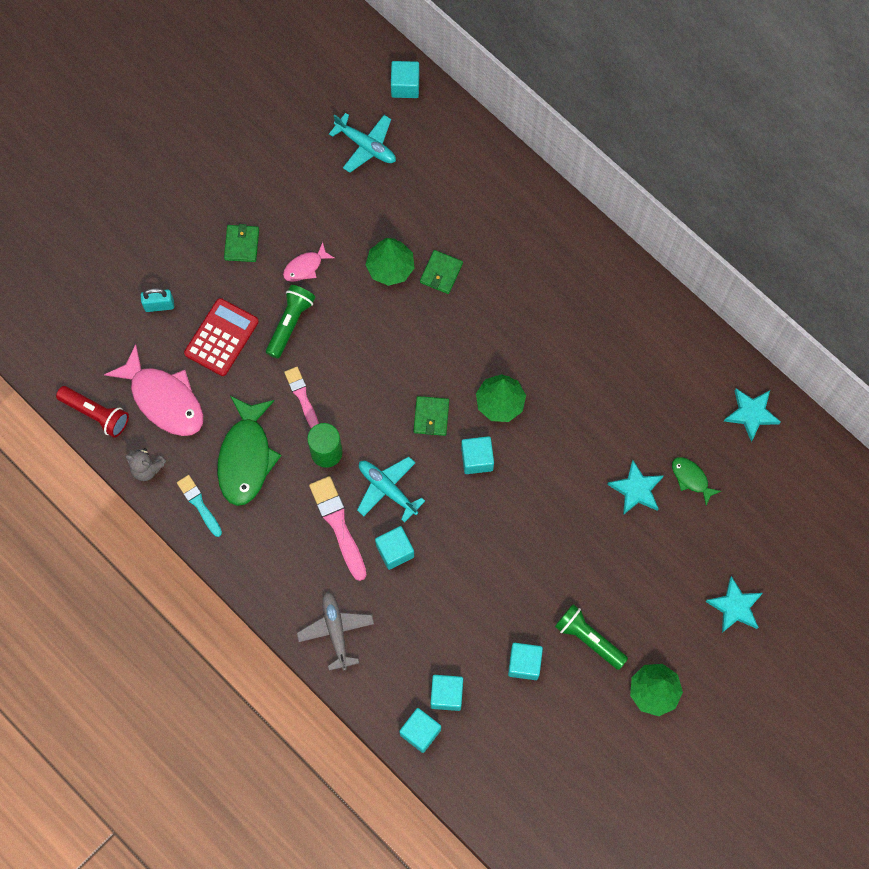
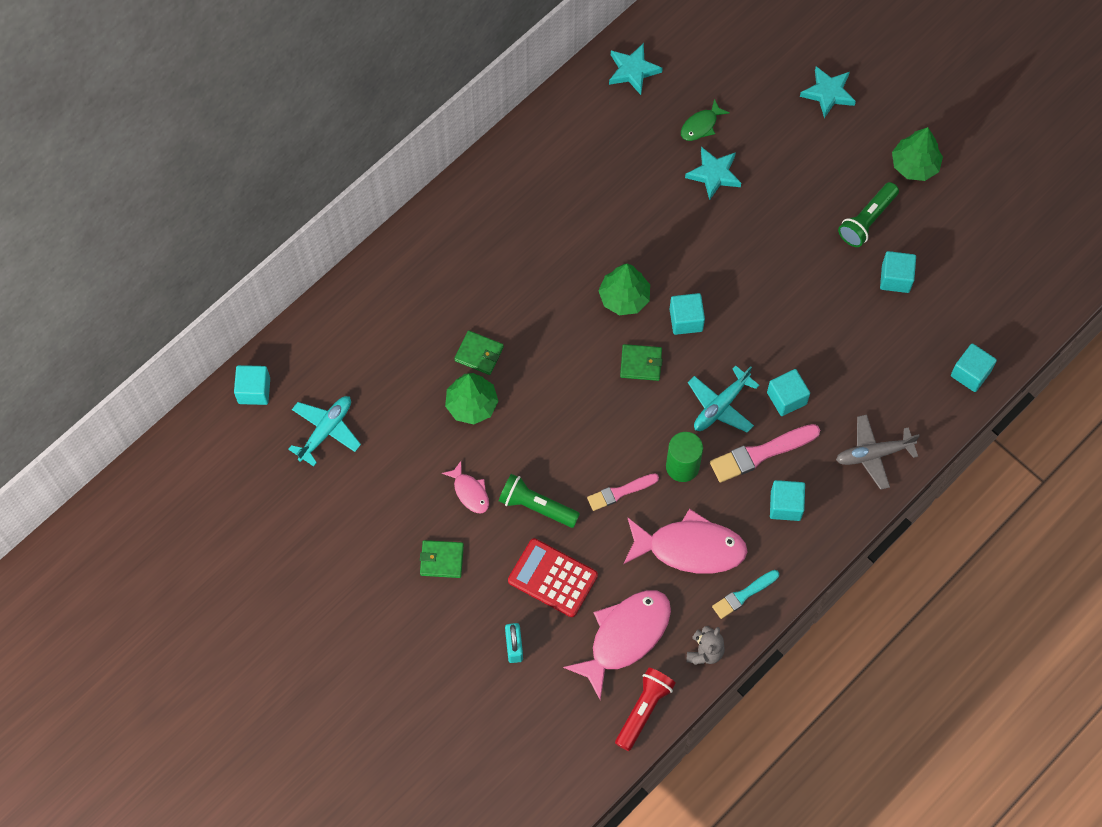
camera: 90 degrees left, 5 degrees down
(246, 457) = (690, 548): green fish -> pink fish
(446, 694) = (931, 349): turquoise cube -> turquoise cube (785, 505)

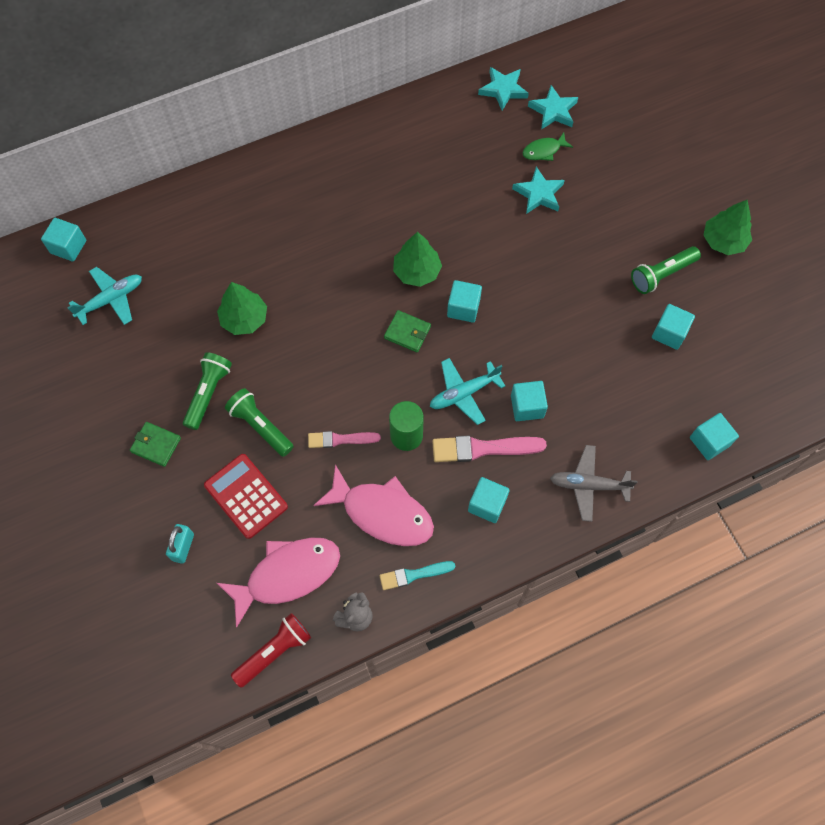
camera: 20 degrees right, 0 degrees up
(470, 492) = (208, 393): pink fish -> green flashlight
(479, 354) = (270, 278): green wallet -> none
(828, 93) = (667, 158): turquoise star -> turquoise star (553, 111)

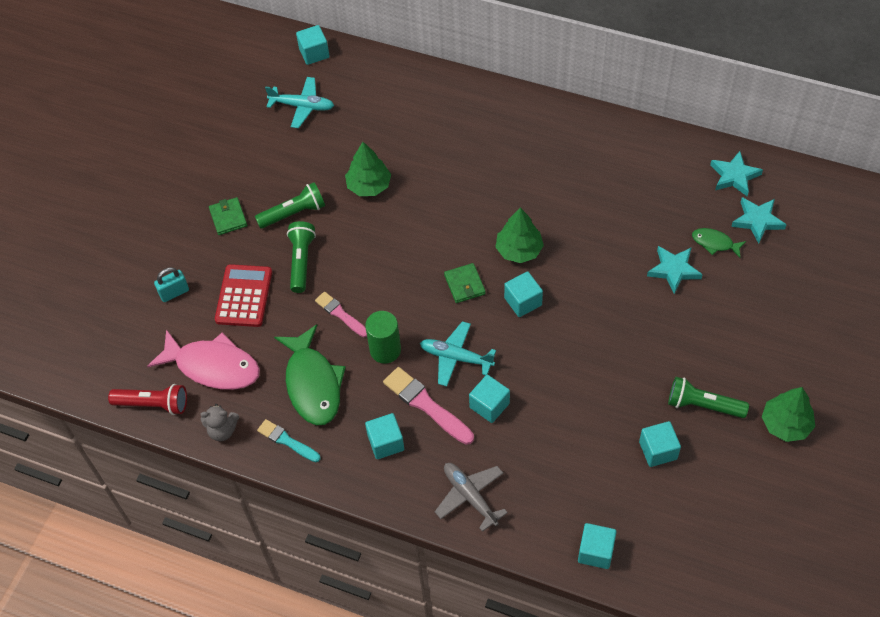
camera: 50 degrees right, 10 degrees down
(382, 513) = (313, 384): pink fish -> green fish

